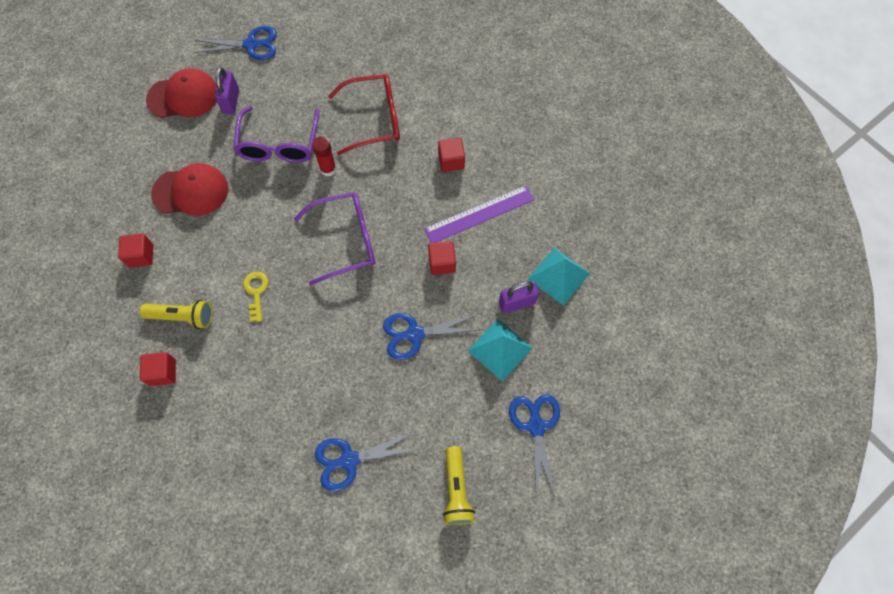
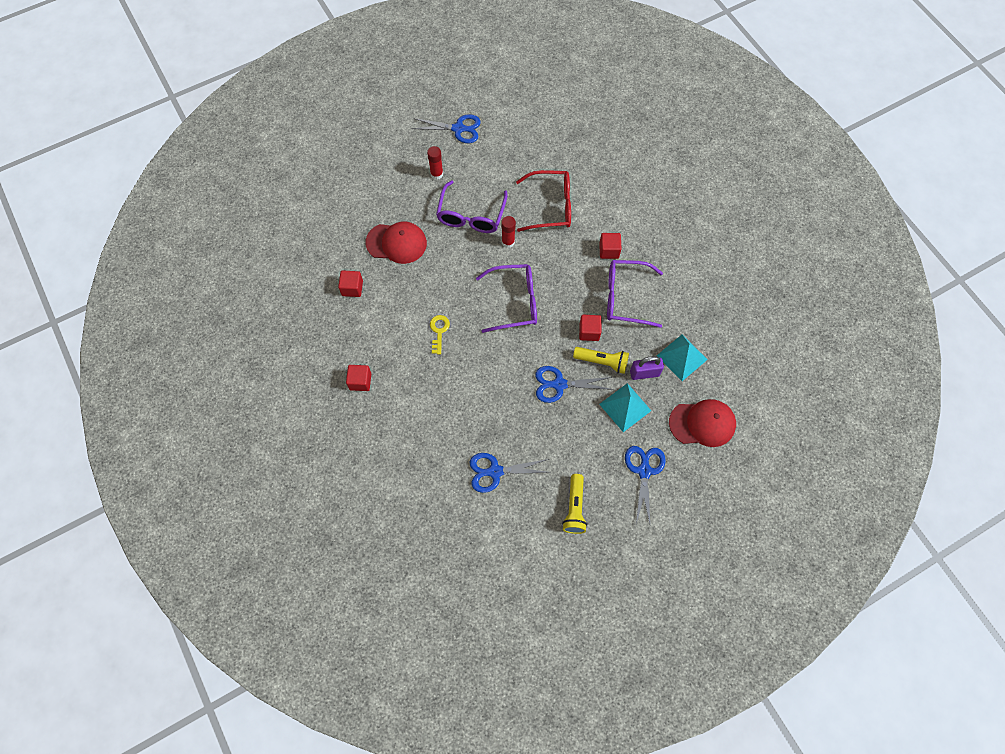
camera: 10 degrees right, 0 degrees up
(183, 96) = (399, 164): red cap -> red cap (702, 423)
(183, 317) = (380, 341): yellow flashlight -> yellow flashlight (602, 362)
(231, 101) = (436, 174): purple padlock -> red glue stick
(479, 214) = (625, 297): purple ruler -> purple glasses

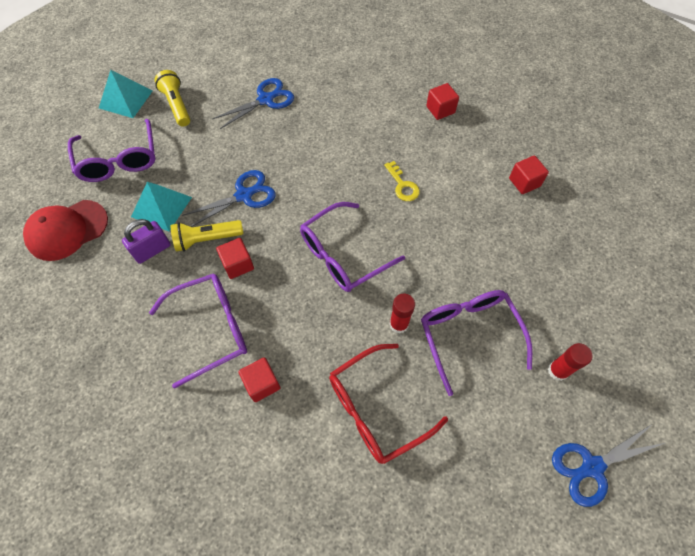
camera: 150 degrees right, 5 degrees down
(396, 243) = (524, 252): red cap -> none
(644, 471) = (119, 160): blue scissors -> purple glasses
(682, 357) = (112, 289): turquoise pyramid -> turquoise pyramid (125, 99)

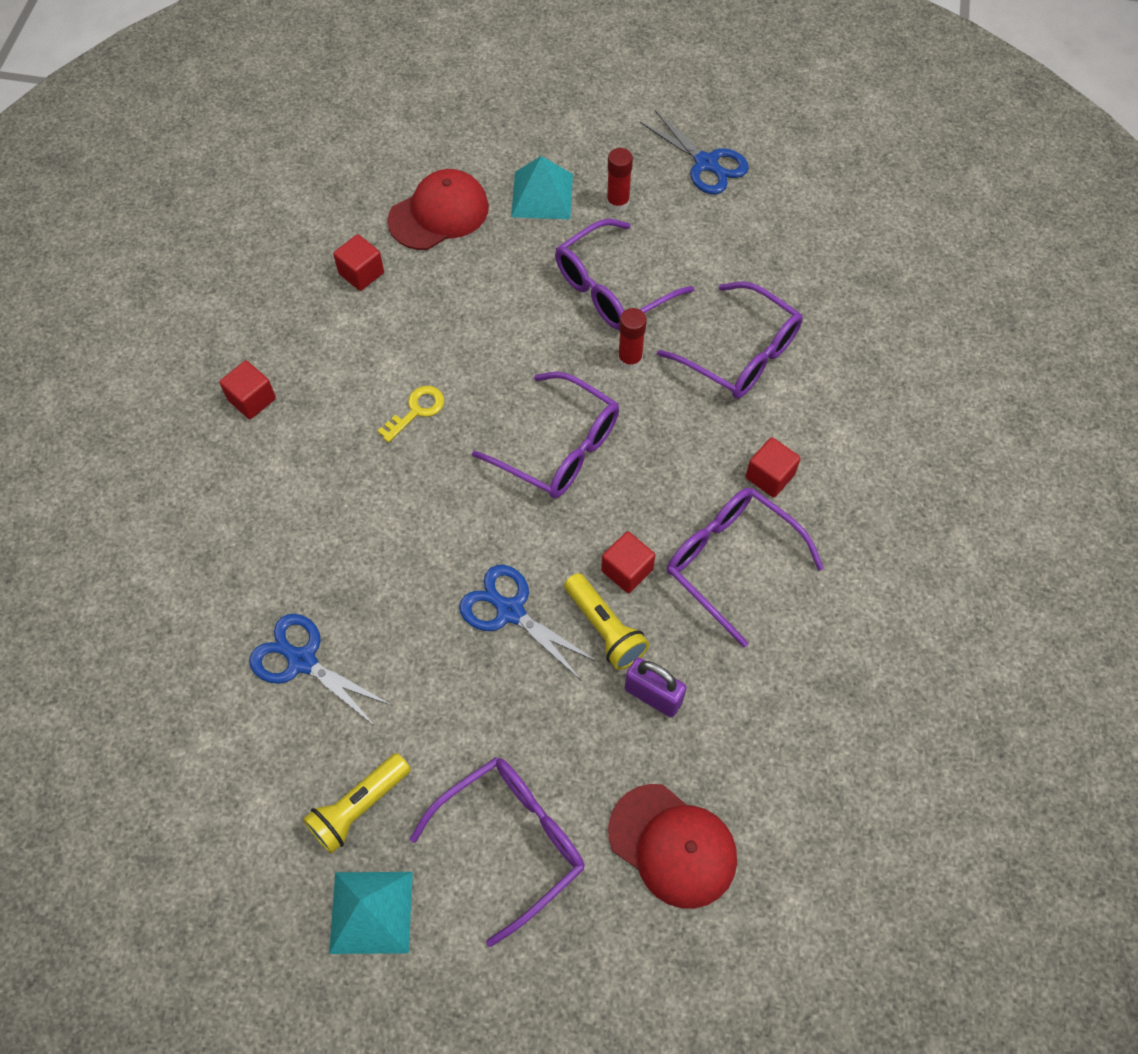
camera: 110 degrees left, 0 degrees up
(161, 207) = (575, 722): turquoise pyramid -> turquoise pyramid (542, 195)
(376, 409) = (741, 354): red glasses -> purple glasses
(570, 240) = (439, 214): none -> red cap

